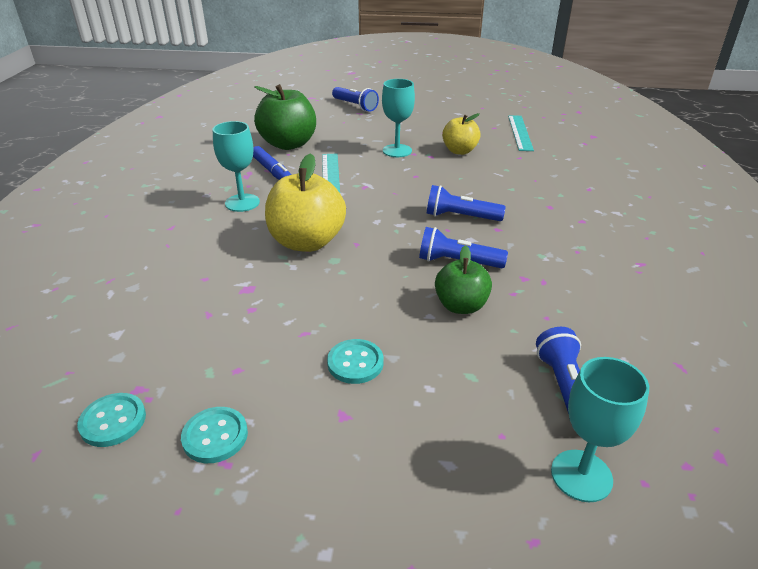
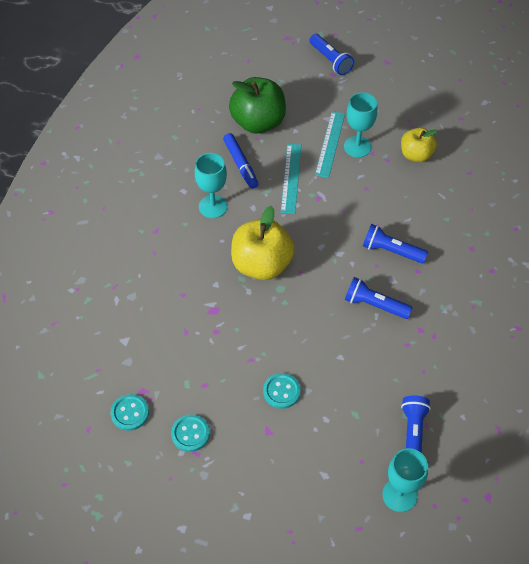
camera: 10 degrees right, 20 degrees up
(461, 306) = (365, 351): green apple -> none
(520, 132) = (484, 131): turquoise ruler -> turquoise ruler (330, 144)

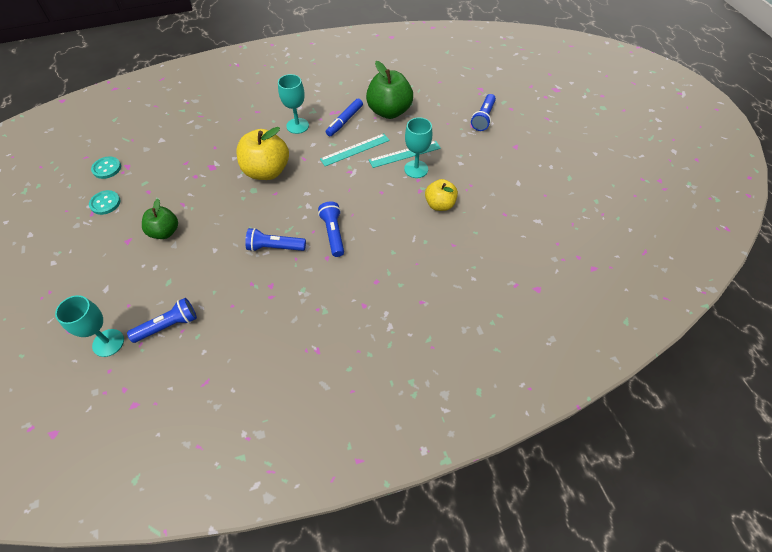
camera: 55 degrees right, 0 degrees up
(281, 391) = (165, 232): turquoise button -> green apple
(375, 305) = (275, 247): blue flashlight -> blue flashlight turned 75 degrees counterclockwise

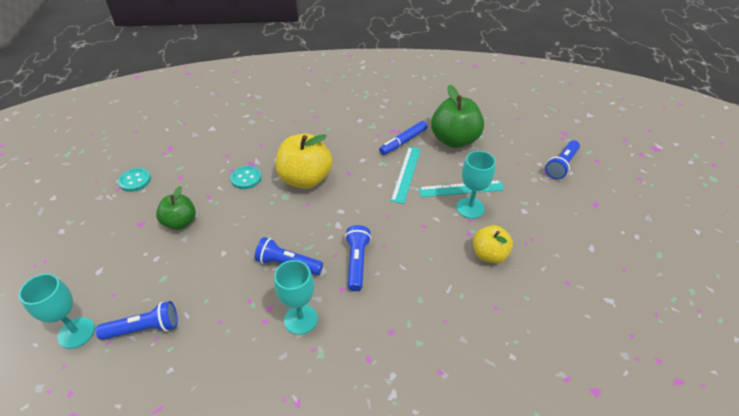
camera: 15 degrees right, 10 degrees down
(107, 168) = (150, 146): turquoise button -> turquoise button (246, 178)
(297, 126) = (352, 138): turquoise goblet -> turquoise goblet (301, 319)
(355, 150) = (406, 174): turquoise ruler -> turquoise ruler turned 60 degrees counterclockwise

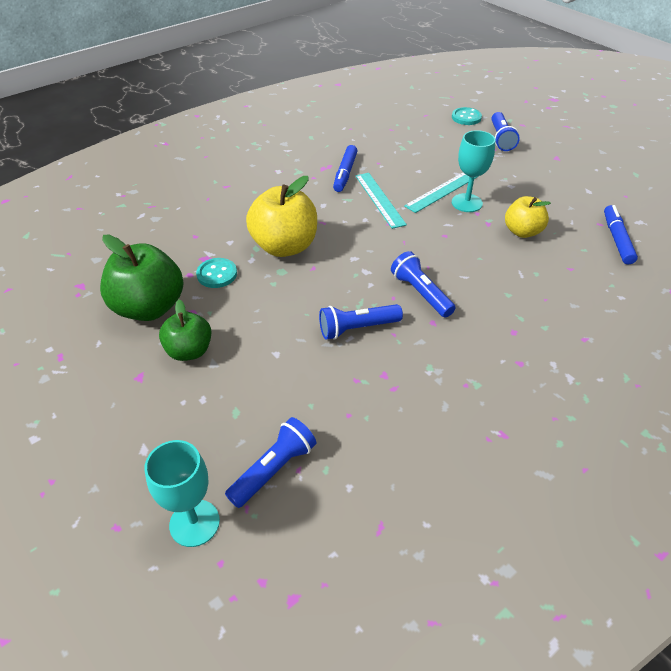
camera: 35 degrees left, 0 degrees up
(135, 181) = (74, 338): turquoise button -> turquoise button (466, 117)
(301, 319) = (425, 367): turquoise goblet -> none
(454, 140) = (391, 153): green apple -> green apple (149, 307)
(567, 304) = (617, 239): none -> blue marker

